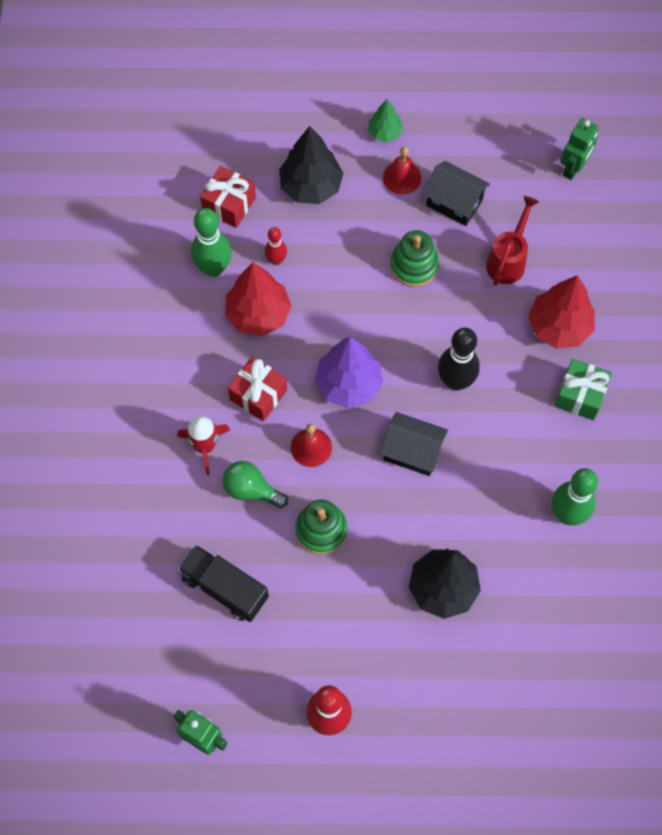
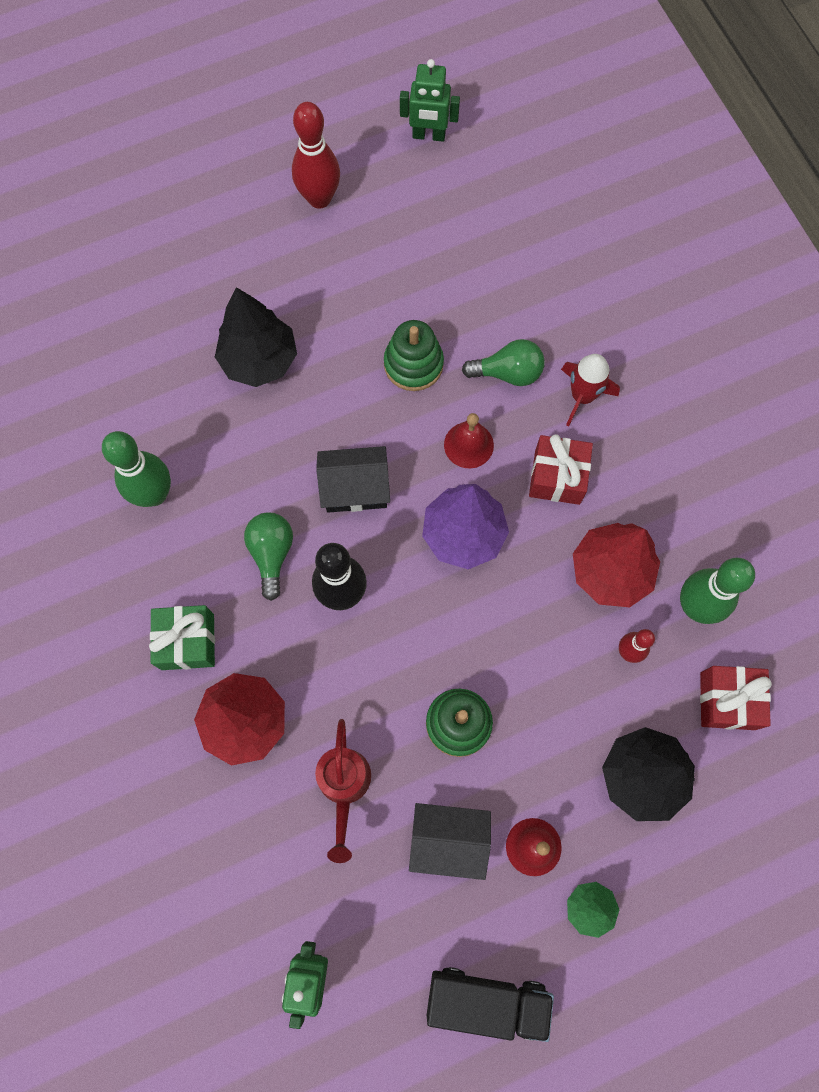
camera: 155 degrees right, 5 degrees up
(224, 588) = (481, 268): black truck -> black truck (487, 1000)
(495, 431) = (272, 554): none -> green light bulb

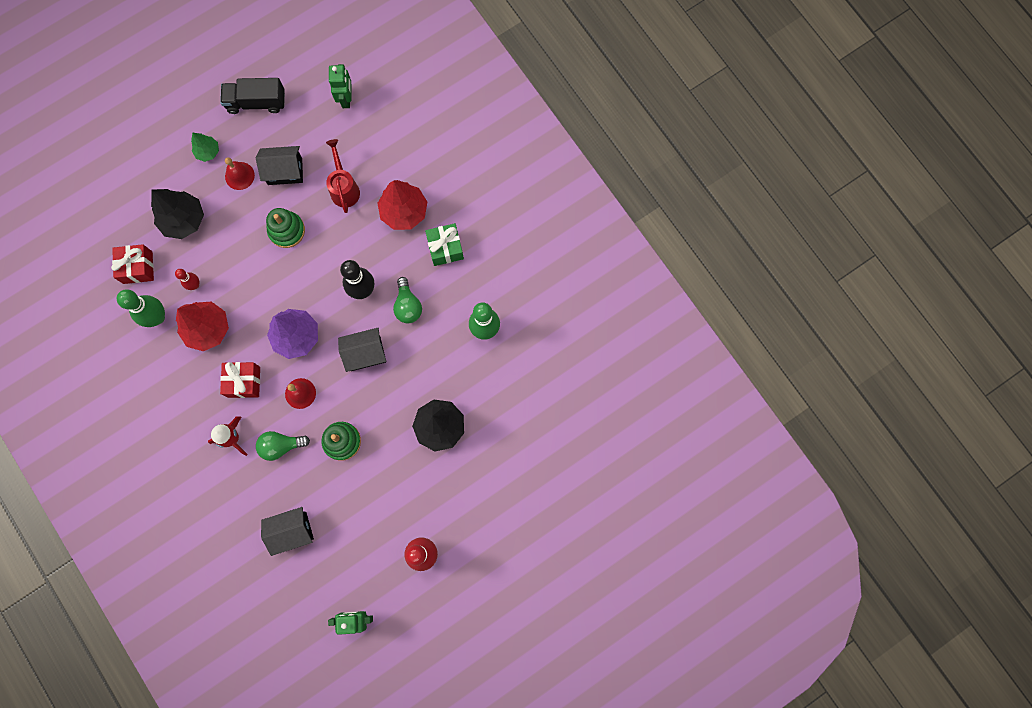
camera: 170 degrees right, 5 degrees up
(505, 256) = (292, 531): none -> black house

